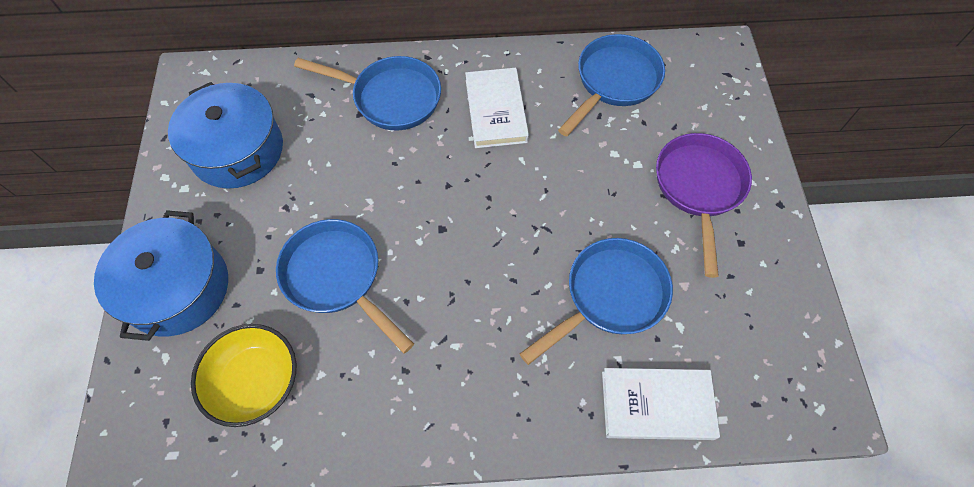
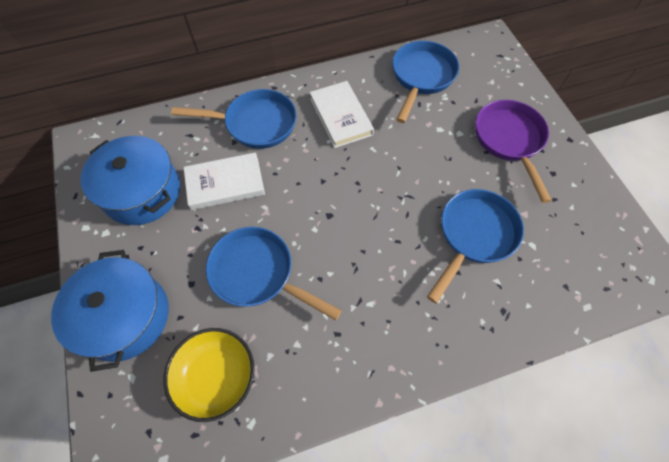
camera: 15 degrees left, 0 degrees up
(657, 405) = (537, 308): white book -> white book (225, 183)

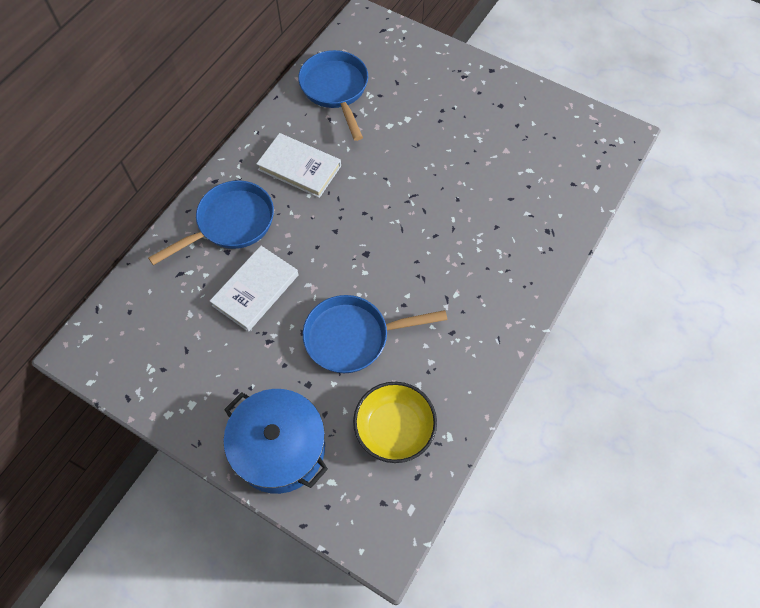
camera: 40 degrees left, 0 degrees up
(142, 192) = (188, 349): blue pot -> none
(474, 235) = (485, 192): blue pan -> none
(509, 141) = (449, 100): purple pan -> none

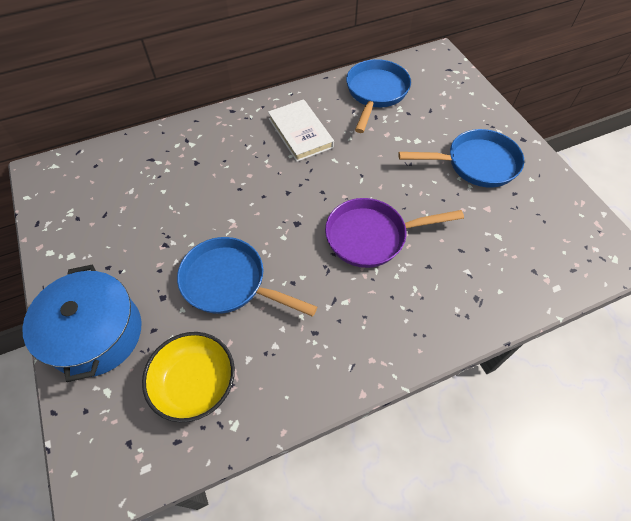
camera: 35 degrees right, 5 degrees down
(231, 223) = (216, 145): blue pan -> blue pan (476, 164)
(255, 290) = (190, 201): white book -> none
(435, 228) = (372, 236): none -> purple pan

